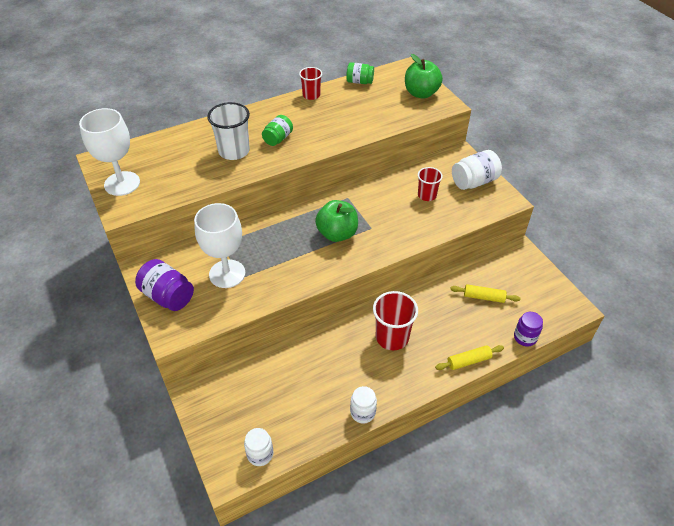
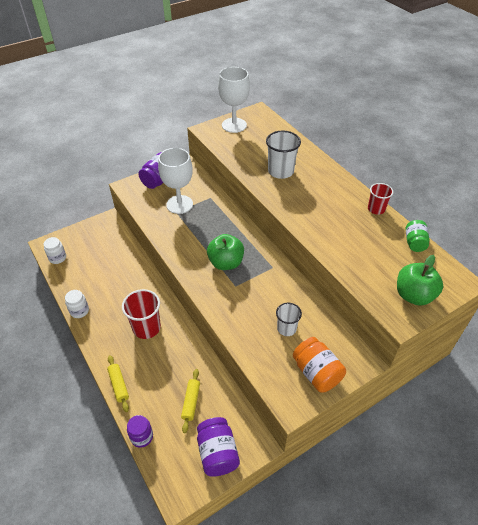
camera: 85 degrees right, 0 degrees up
(278, 139) = (303, 194): green jar -> none
(427, 195) = (286, 328): red cup -> white cup
(474, 182) = (316, 373): white jar -> orange jar
(532, 279) = (217, 453): none -> purple jar

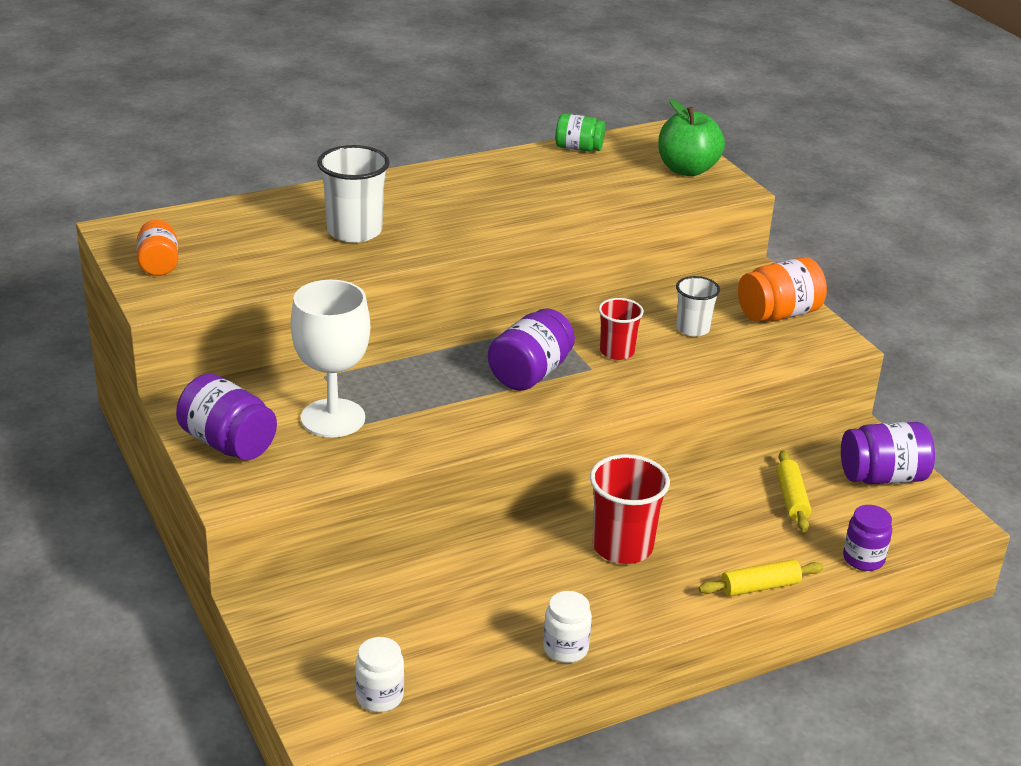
camera: 85 degrees left, 15 degrees down
(191, 402) = (792, 498): yellow rolling pin -> yellow rolling pin turned 75 degrees clockwise
(226, 263) = (530, 373): green apple -> purple jar
(234, 125) = (159, 264): white goblet -> orange jar
(376, 209) = (492, 162): red cup -> red cup (617, 352)

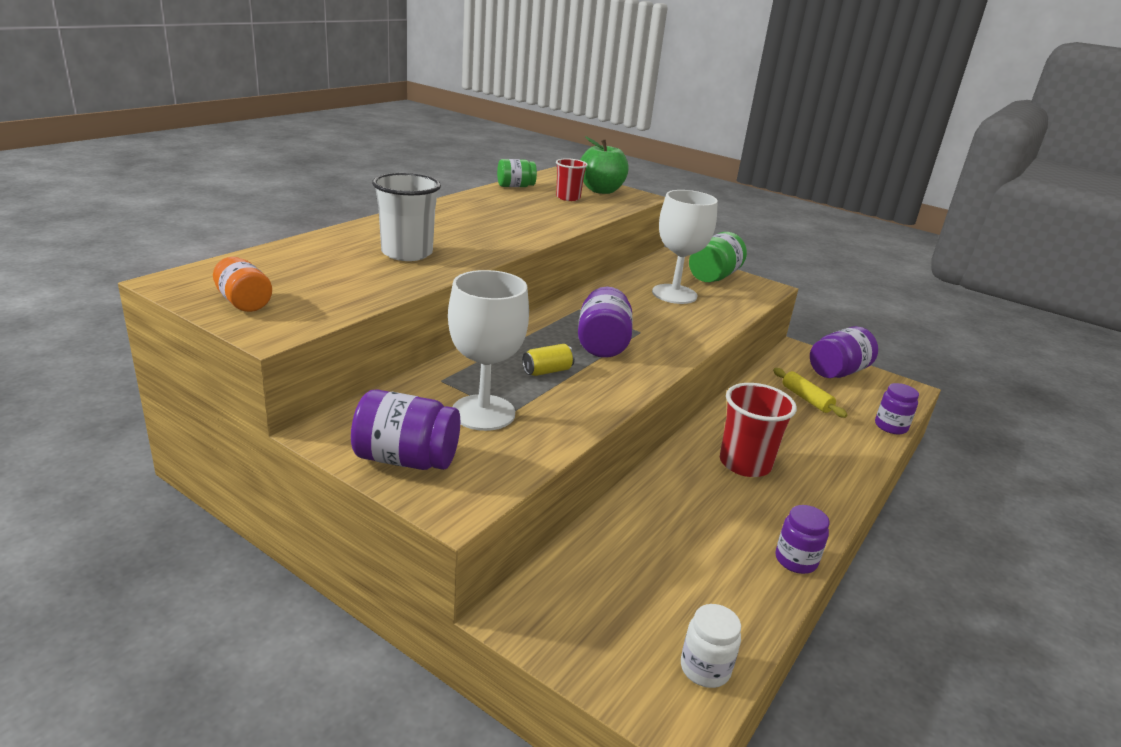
camera: 30 degrees left, 5 degrees down
(437, 391) = (547, 371): none -> yellow can
(565, 649) = (796, 560): white jar -> purple jar
(617, 352) = (644, 317): red cup -> red cup (568, 198)
(693, 328) = (674, 294): white cup -> white goblet
(759, 587) = (858, 465): yellow rolling pin -> none
(778, 314) = (713, 277): orange jar -> green jar

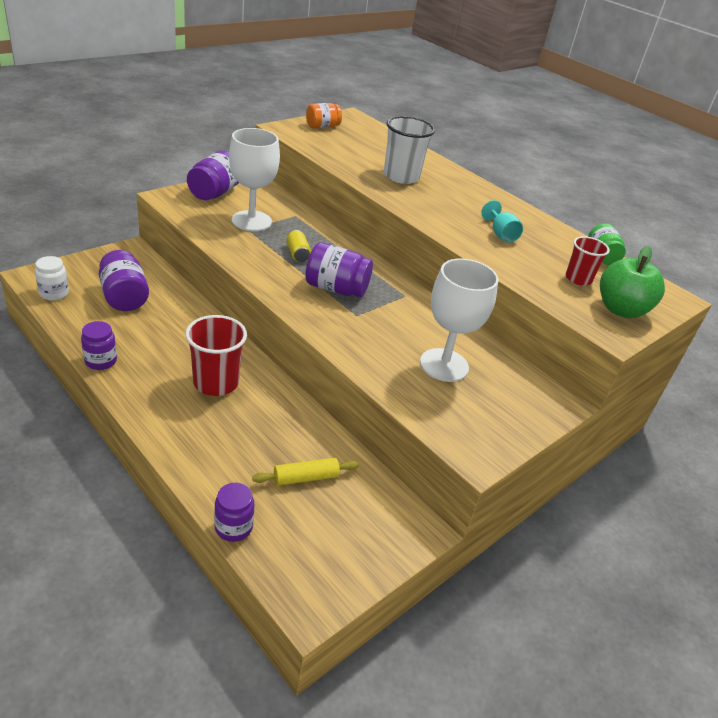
camera: 100 degrees right, 10 degrees up
(514, 216) = (500, 234): none -> turquoise goblet
(713, 277) = (501, 417): green jar -> none
(837, 372) = (362, 544): purple jar -> purple jar (124, 297)

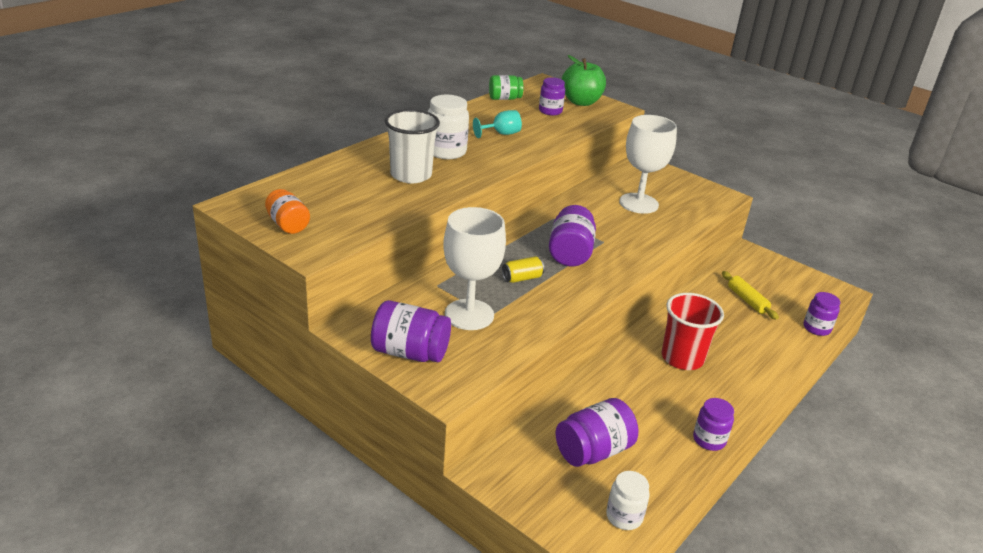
camera: 95 degrees left, 5 degrees down
(451, 199) = (446, 151): none -> white jar
(578, 279) = (550, 111): red cup -> purple jar

